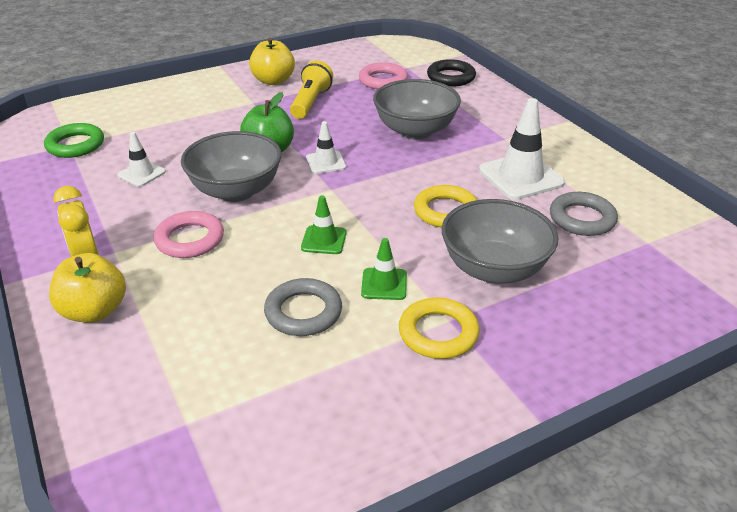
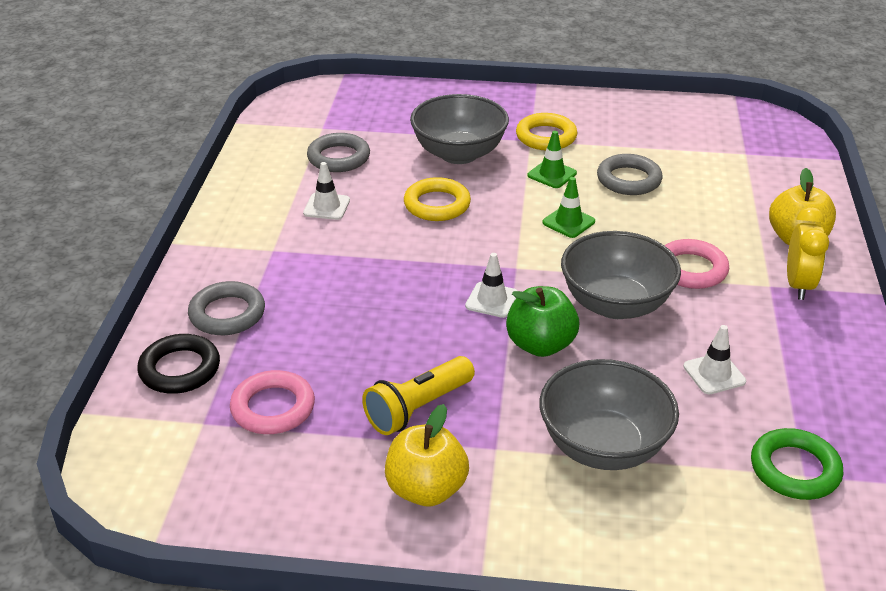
camera: 145 degrees left, 0 degrees up
(415, 131) = (348, 300): grey bowl -> grey bowl (603, 446)
(470, 102) = (227, 314): none -> grey ring
(520, 177) = (326, 207): white traffic cone -> white traffic cone, size x0.55

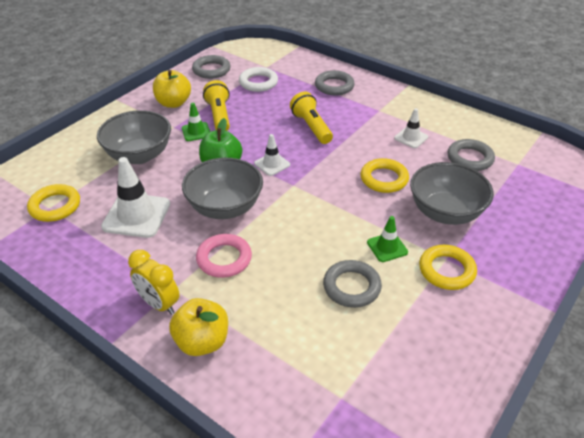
camera: 120 degrees right, 5 degrees up
(180, 369) = (305, 68): black ring -> none
(265, 498) = (211, 70): none -> grey ring
(273, 408) = (258, 82): pink ring -> white ring
(370, 297) = (311, 127): none -> yellow flashlight
(568, 222) = (321, 227): green traffic cone -> green traffic cone (196, 132)
(714, 374) = (136, 215): white traffic cone -> white traffic cone, size x1.81
(794, 469) = (55, 206): green ring -> yellow ring

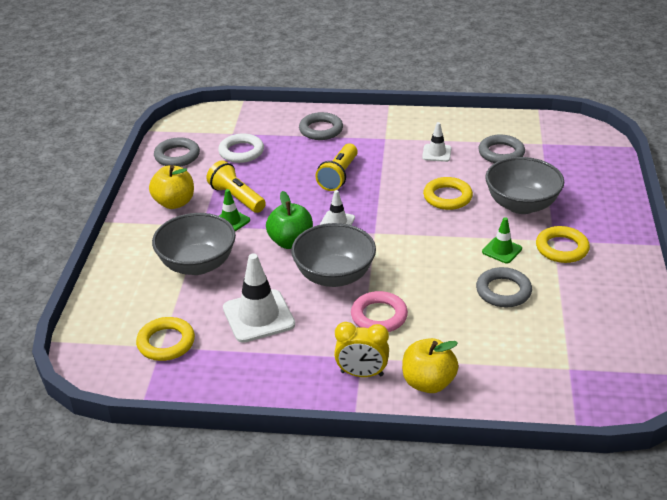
camera: 30 degrees left, 5 degrees down
(311, 127) = (339, 176): yellow flashlight -> yellow flashlight turned 105 degrees counterclockwise

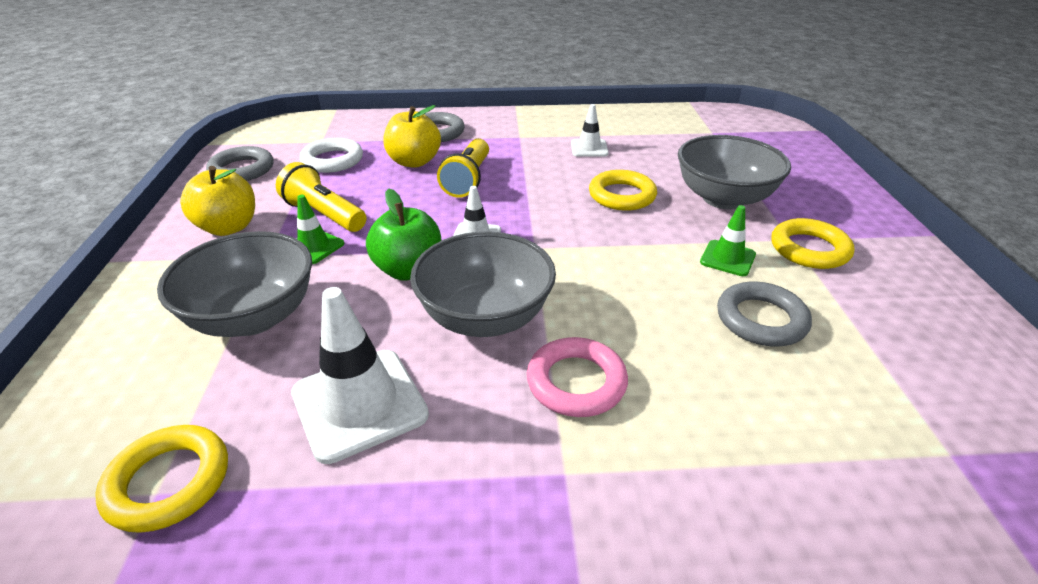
camera: 10 degrees left, 0 degrees up
(362, 373) = (575, 513): yellow clock -> none
(428, 383) = (713, 520): yellow apple -> yellow apple (414, 162)
(501, 153) = (668, 144): grey ring -> none

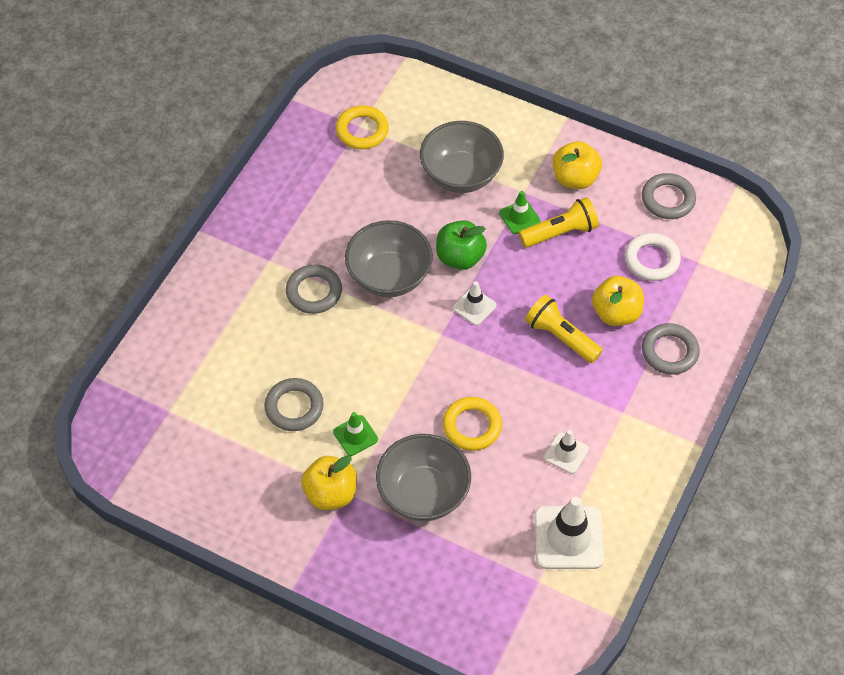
camera: 120 degrees right, 20 degrees up
(359, 404) = (362, 202): white traffic cone -> white traffic cone (568, 537)
(576, 382) = (314, 292): pink ring -> grey ring
(809, 249) = (330, 493): yellow ring -> yellow apple

